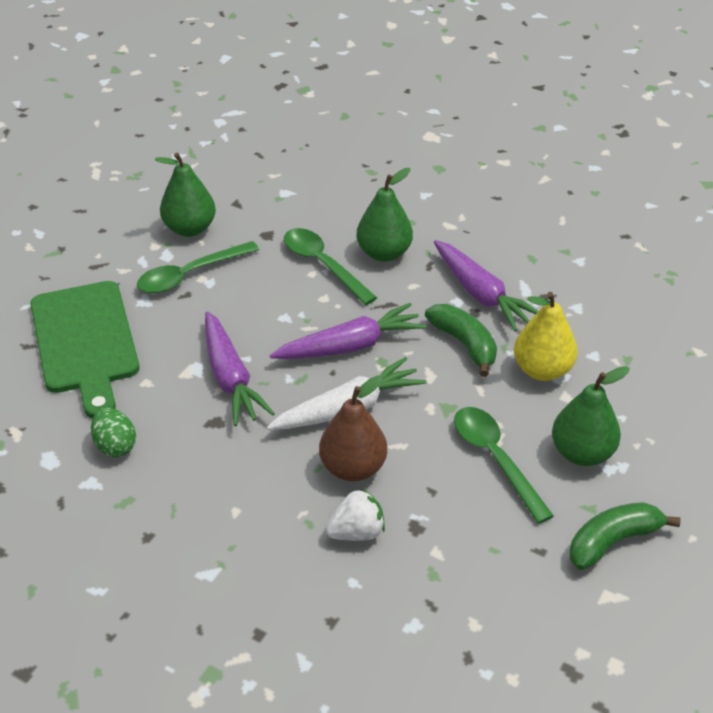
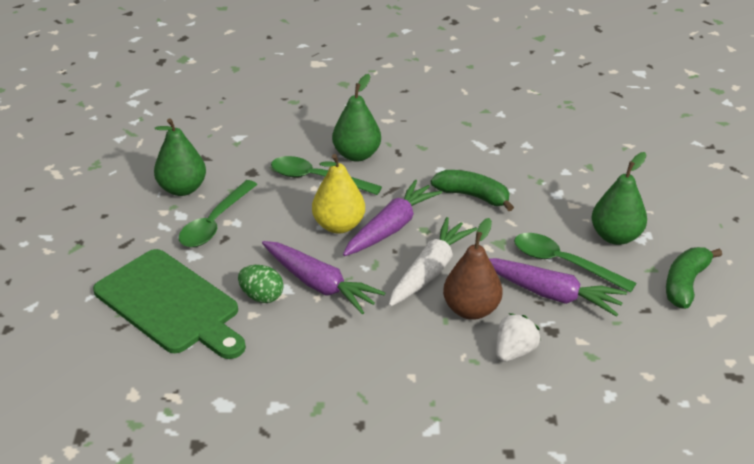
camera: 30 degrees left, 5 degrees down
(115, 446) = (271, 371): green egg -> green egg (262, 296)
(481, 294) = (453, 159): purple carrot -> purple carrot (551, 294)
(542, 370) = (541, 193): yellow pear -> yellow pear (339, 225)

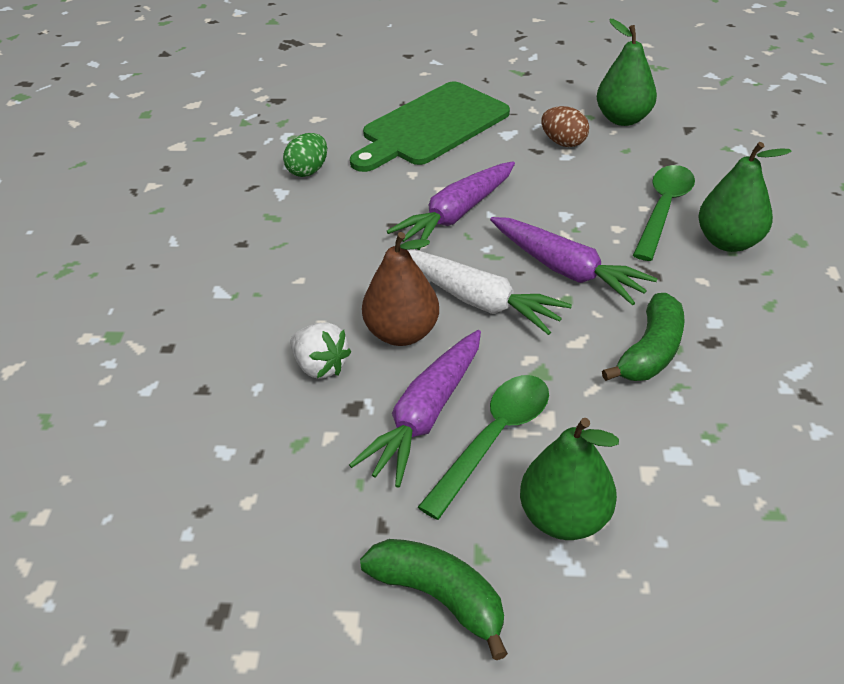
camera: 95 degrees right, 5 degrees up
(215, 223) = (563, 142): green spoon -> brown egg
(262, 296) = (439, 178): green egg -> green egg (308, 171)
(339, 225) = (566, 227): yellow pear -> none

